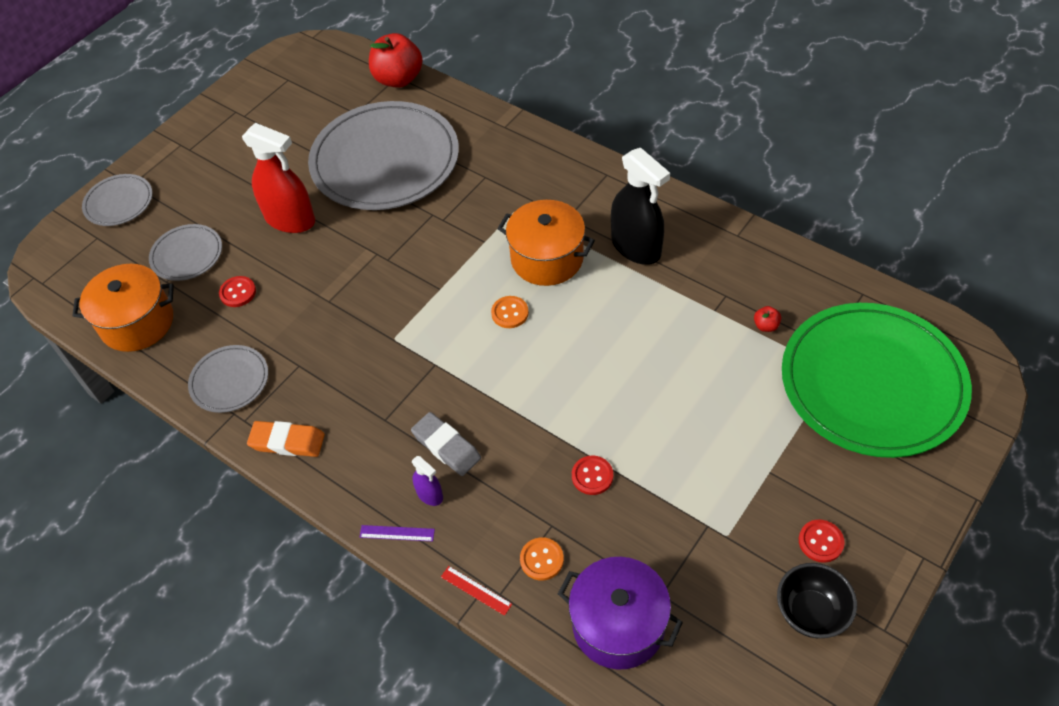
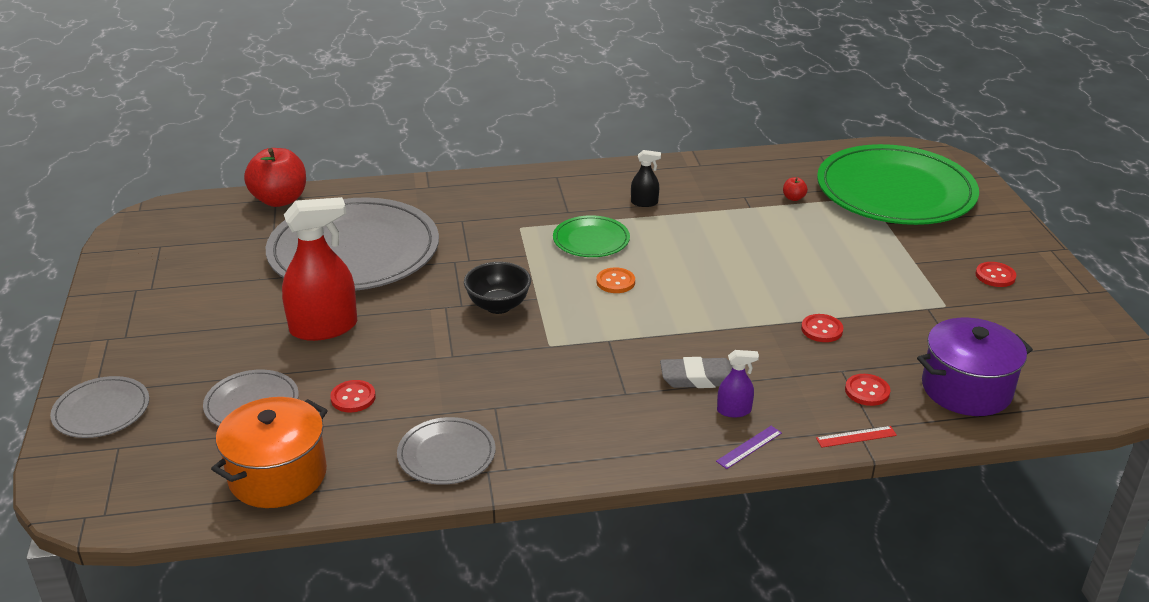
camera: 50 degrees left, 20 degrees down
(287, 442) = (568, 456): orange eraser -> none
(541, 559) = (867, 391): orange button -> red button
(547, 258) = (591, 240): orange pot -> green plate
(636, 247) = (644, 203): black spray bottle -> black spray bottle, size x0.47
(810, 612) = (1046, 310): black bowl -> black bowl (498, 306)

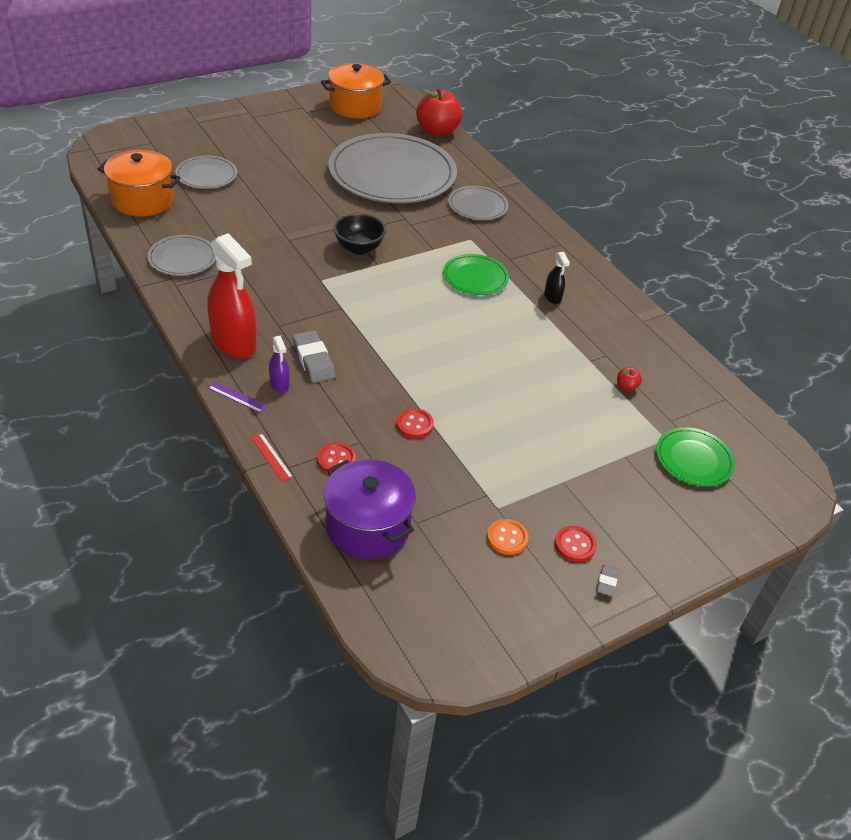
camera: 65 degrees right, 10 degrees up
(101, 410) = (181, 128): grey plate -> grey plate (477, 206)
(171, 247) = (355, 106): none -> orange pot
(324, 328) = (296, 182): red spray bottle -> red spray bottle (234, 342)
(353, 398) = (226, 210): red button -> none
(615, 282) = (422, 299): orange button -> orange button (507, 538)
(895, 191) = (693, 459): green plate -> green plate, size x0.46
(1039, 271) = (607, 582): none -> grey eraser

